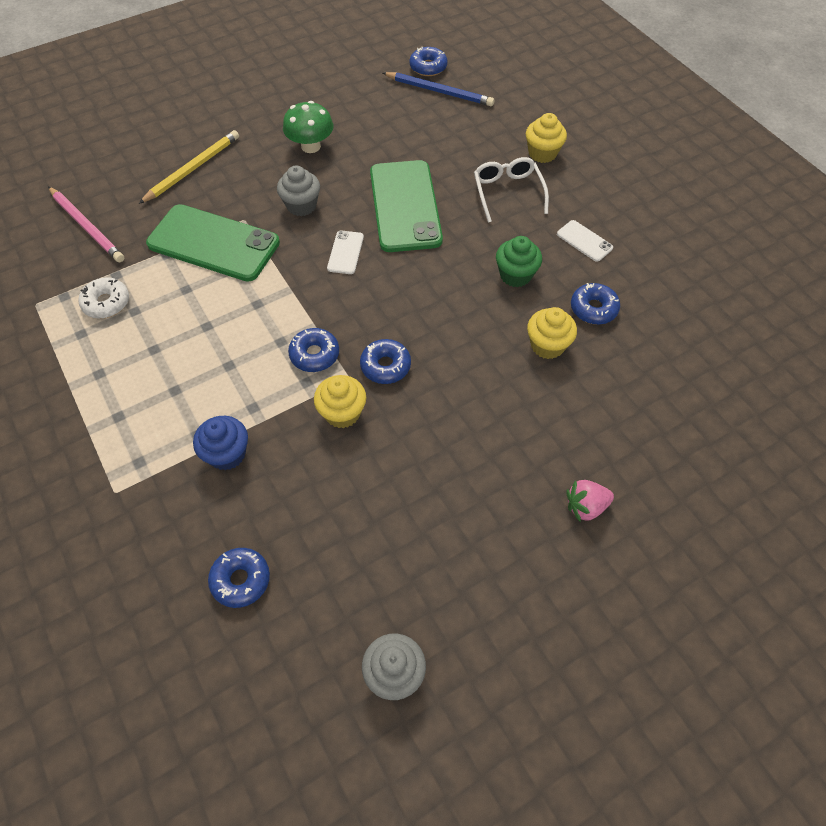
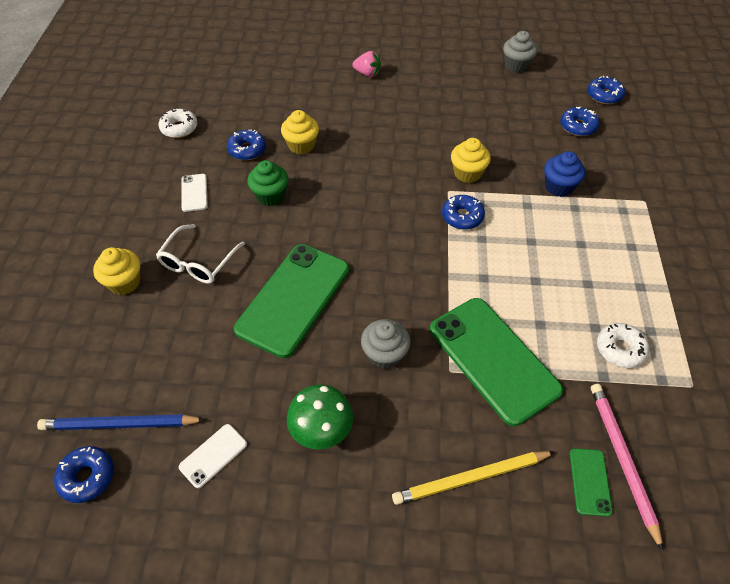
camera: 145 degrees left, 5 degrees down
(108, 204) = (589, 481): none -> green phone
(345, 252) = (380, 283): white phone -> white phone (213, 455)
(385, 366) = (417, 185): blue donut -> blue donut (604, 95)
(439, 91) = (119, 425): blue pencil -> blue pencil turned 60 degrees counterclockwise
(688, 294) = (179, 128): none -> white donut

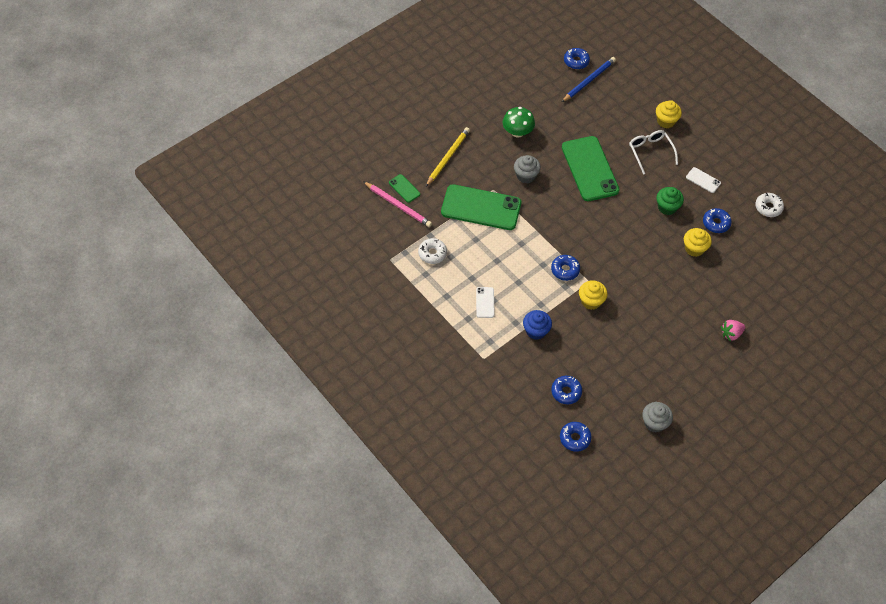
camera: 135 degrees right, 5 degrees up
(213, 455) = (544, 97): white phone -> white phone (485, 302)

